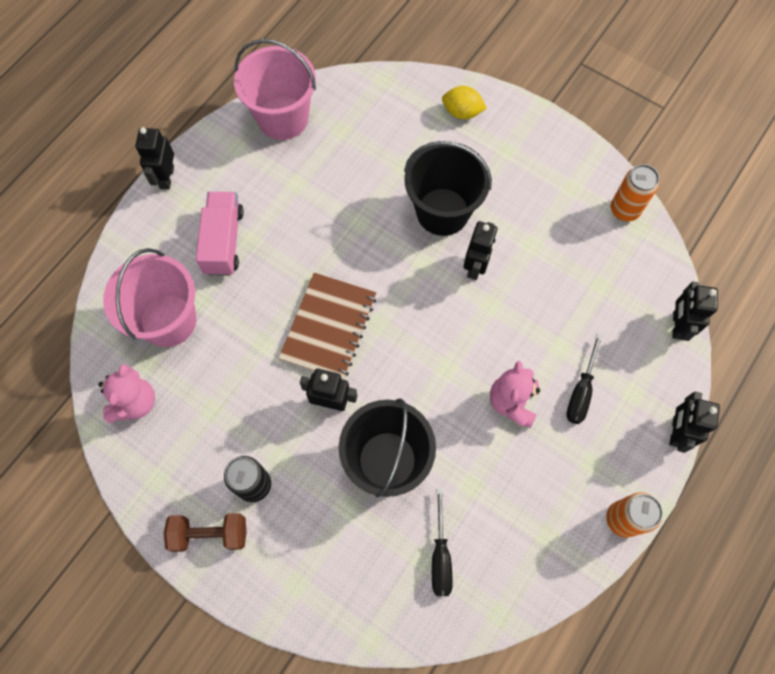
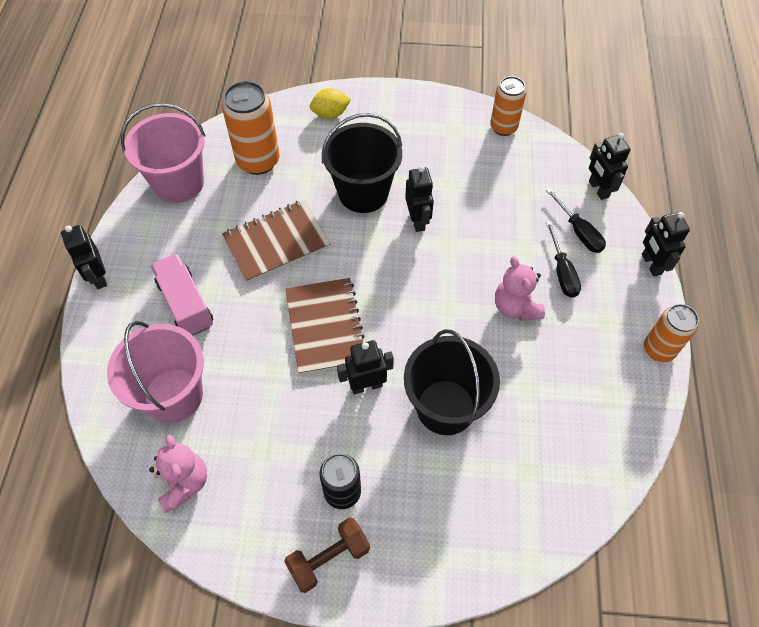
camera: 30 degrees left, 10 degrees down
(334, 222) = (276, 242): none -> brown notebook
(365, 130) = (258, 161): none -> orange can
(440, 556) = (540, 459): black screwdriver -> black screwdriver (578, 232)

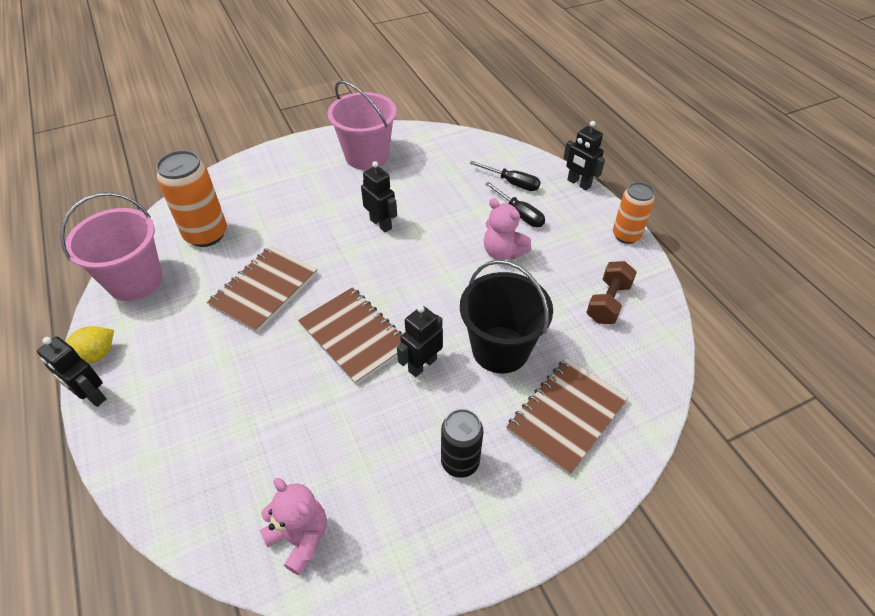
camera: 30 degrees left, 10 degrees down
(173, 395) = (240, 463): pink bucket -> pink bucket (367, 156)
(185, 304) = (204, 378): pink truck -> none
(329, 558) = (486, 526): brown dumbbell -> brown dumbbell (608, 302)
(330, 114) = (252, 176): yellow lemon -> yellow lemon (96, 355)
(363, 193) = (320, 222): black bucket -> none
(462, 503) = (566, 415): none -> brown notebook
(503, 127) = (405, 136): orange can -> none
(598, 189) = (505, 151): black robot -> none

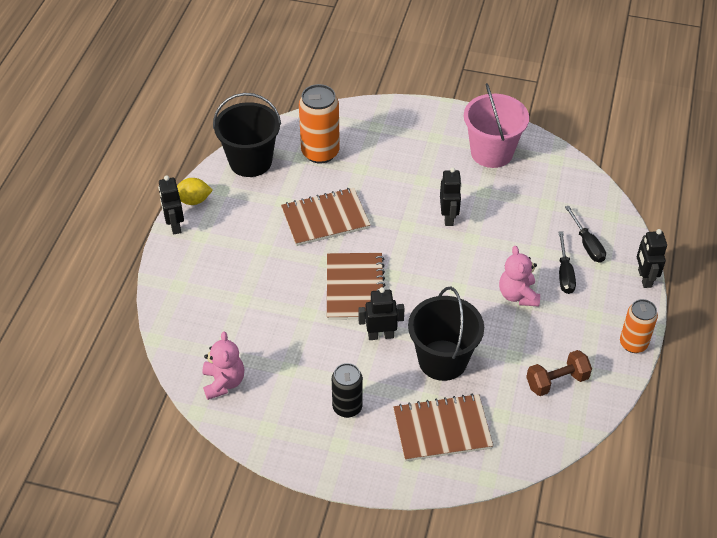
camera: 40 degrees right, 0 degrees up
(135, 281) = (250, 161): pink bucket -> black bucket

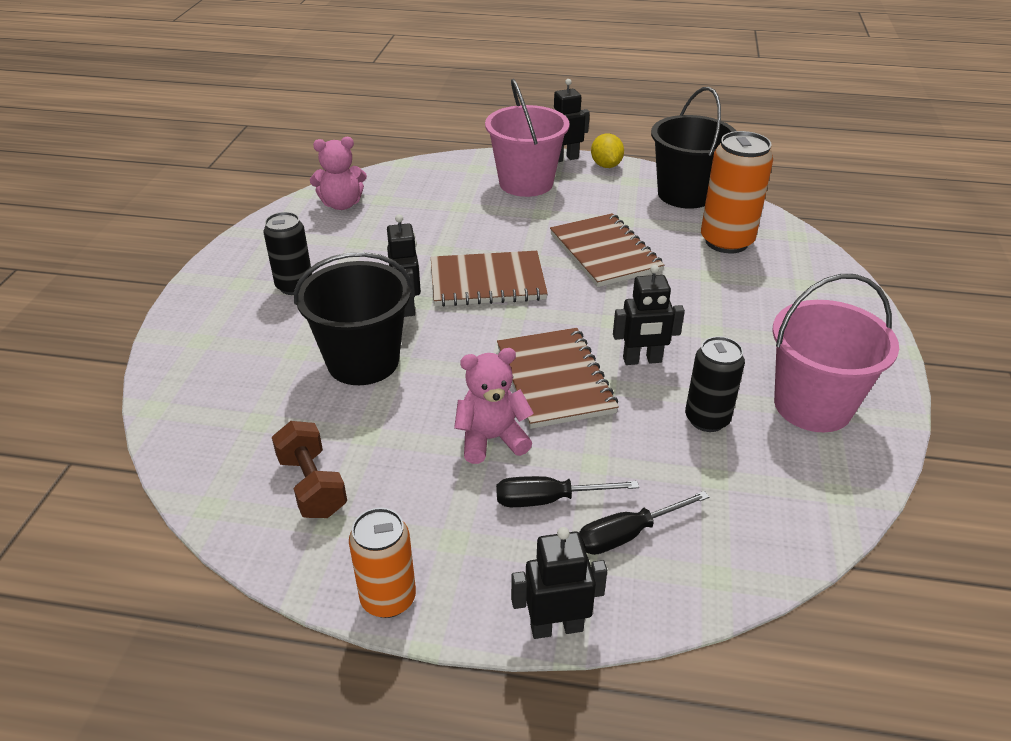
camera: 85 degrees right, 10 degrees down
(212, 254) = (526, 183): none -> pink bucket
(442, 429) = (245, 364): brown notebook -> brown notebook (555, 380)
(502, 198) = (707, 419): none -> black can

